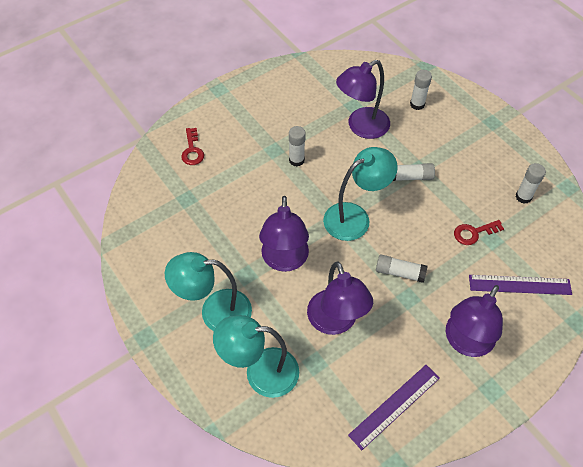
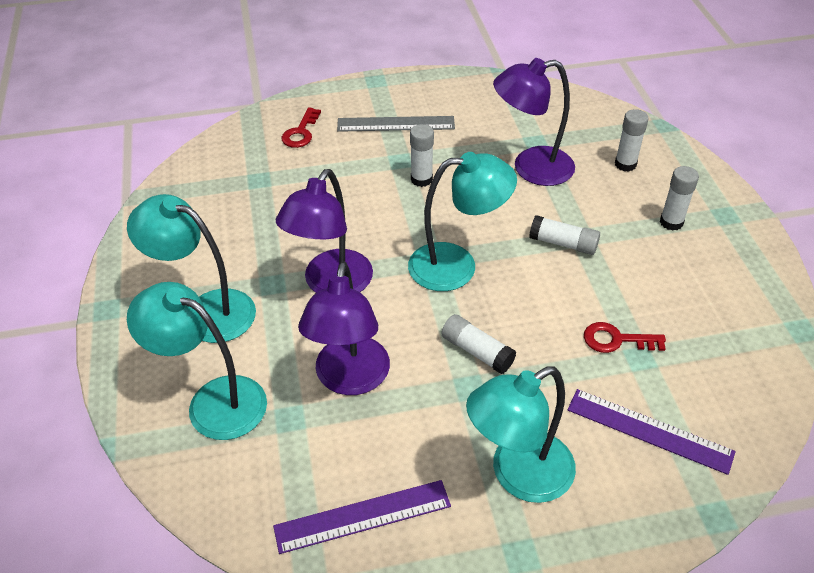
camera: 25 degrees right, 10 degrees down
(254, 121) = (396, 124): none -> grey ruler
(465, 342) = (518, 475): purple lamp -> turquoise lamp
(523, 197) = (721, 319): white glue stick -> white glue stick (671, 222)

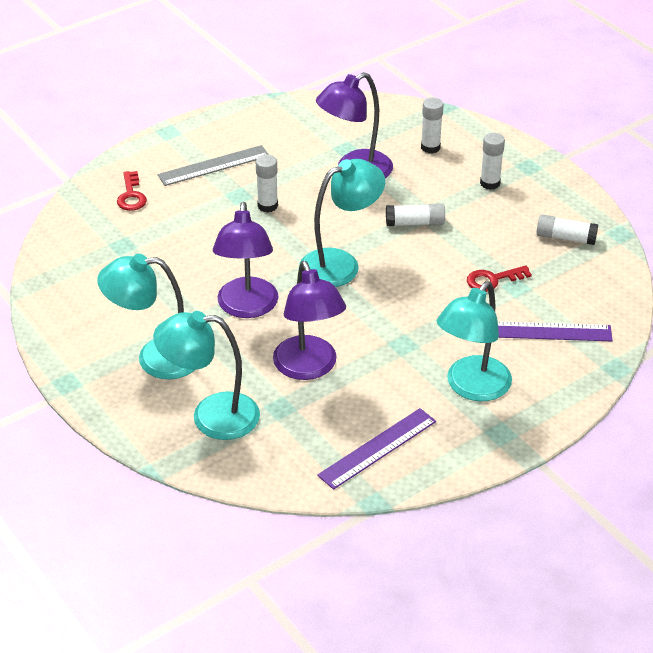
camera: 25 degrees left, 5 degrees down
(477, 351) = (394, 319): white glue stick -> white glue stick (565, 238)

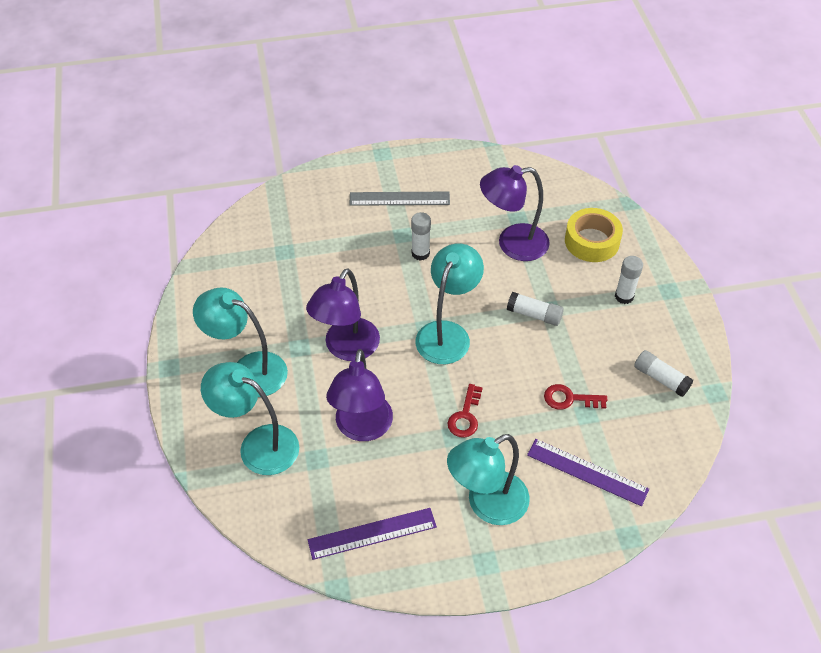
camera: 25 degrees right, 10 degrees up
(131, 196) = (318, 206): red key -> red key (465, 416)
(340, 264) = (447, 333): turquoise lamp -> turquoise lamp turned 60 degrees counterclockwise
(430, 147) = (592, 241): white glue stick -> yellow tape

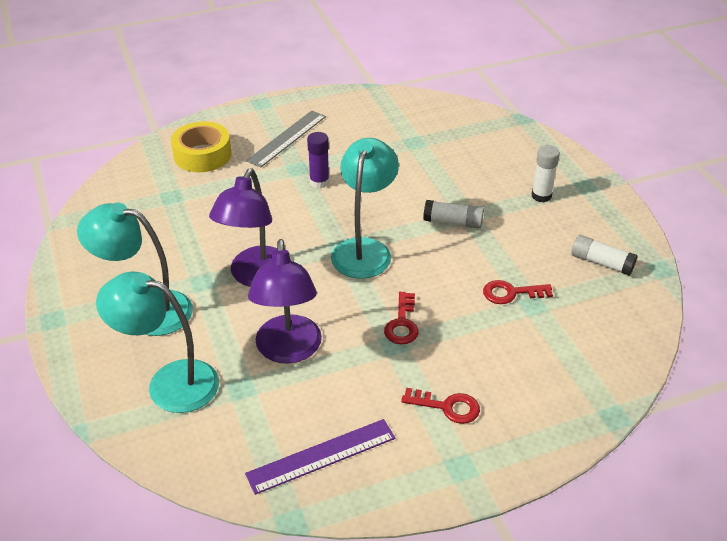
camera: 10 degrees left, 10 degrees down
(399, 199) = (287, 138): grey ruler -> grey ruler turned 45 degrees counterclockwise
(420, 253) = (319, 182): white glue stick -> purple glue stick
(487, 504) = (447, 407): turquoise lamp -> red key
(512, 244) = (414, 164): purple lamp -> none
(587, 472) = (550, 359): purple ruler -> none
(592, 241) = (495, 153): yellow tape -> yellow tape (202, 155)

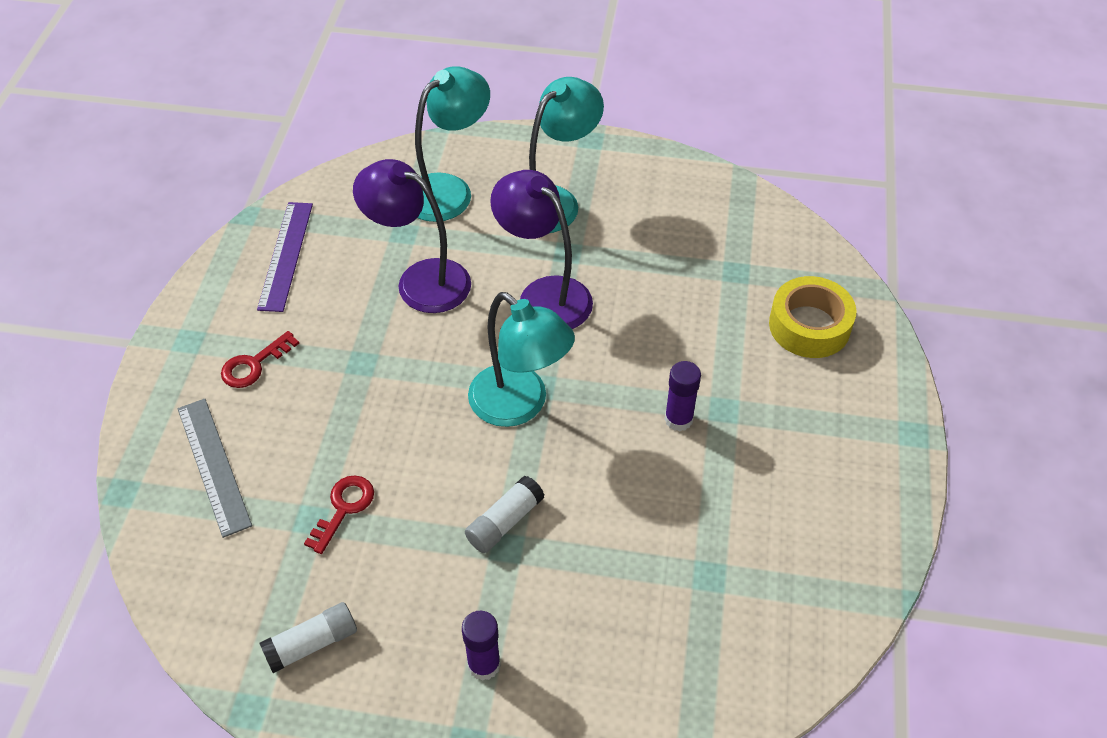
camera: 120 degrees right, 10 degrees up
(287, 138) = (802, 426): grey ruler -> grey ruler (213, 465)
(402, 324) = (382, 383): red key -> none
(541, 196) = (484, 664): white glue stick -> purple glue stick

